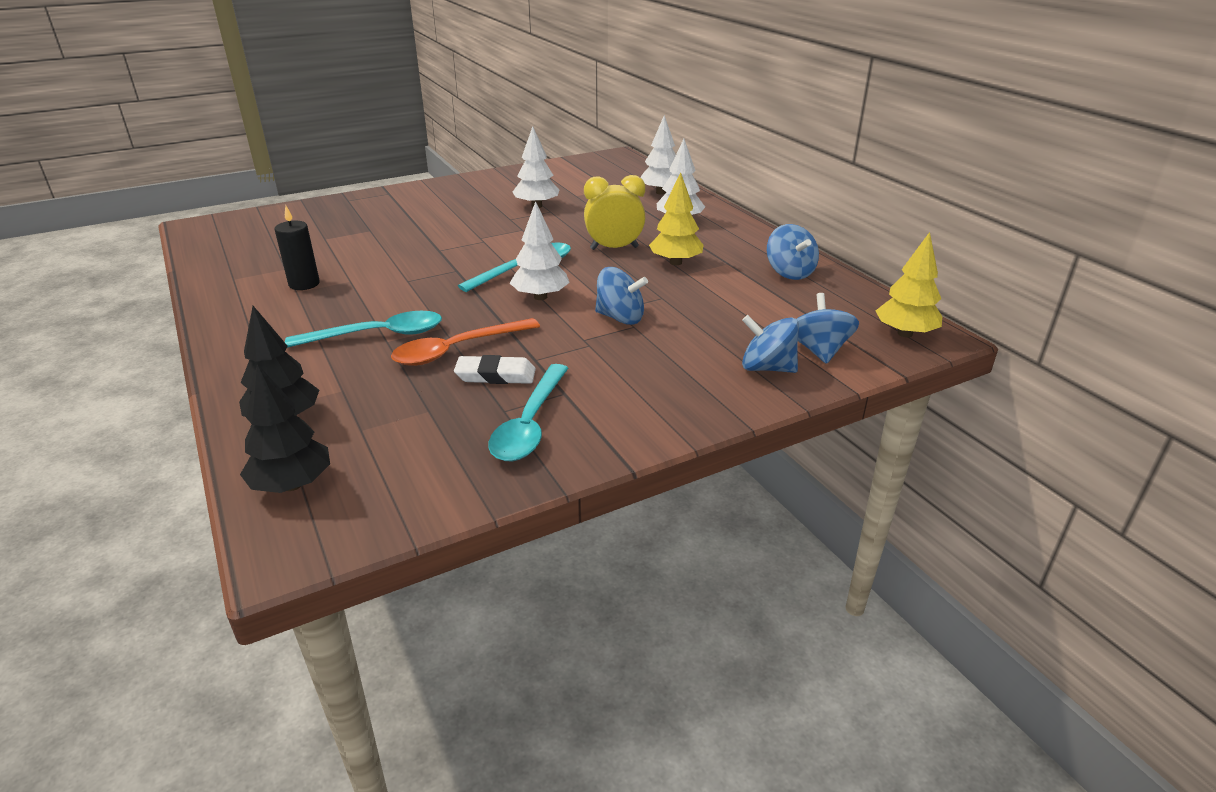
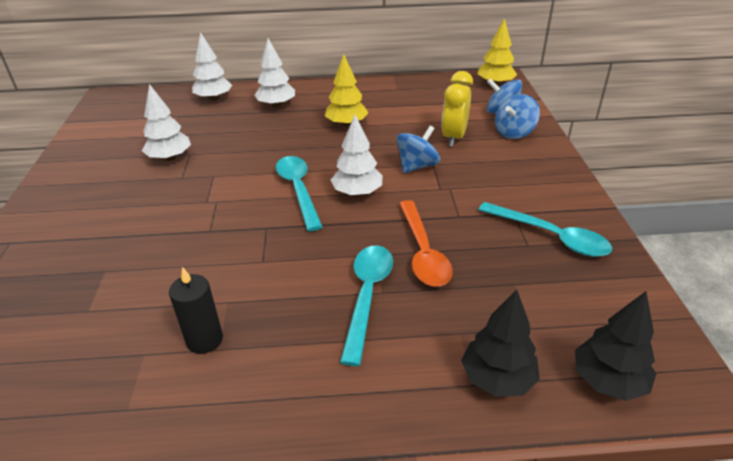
camera: 65 degrees left, 5 degrees up
(495, 375) = (474, 239): white eraser -> none
(614, 248) = (298, 142): yellow clock -> yellow clock (454, 137)
(789, 272) = (396, 92): blue spinning top -> none

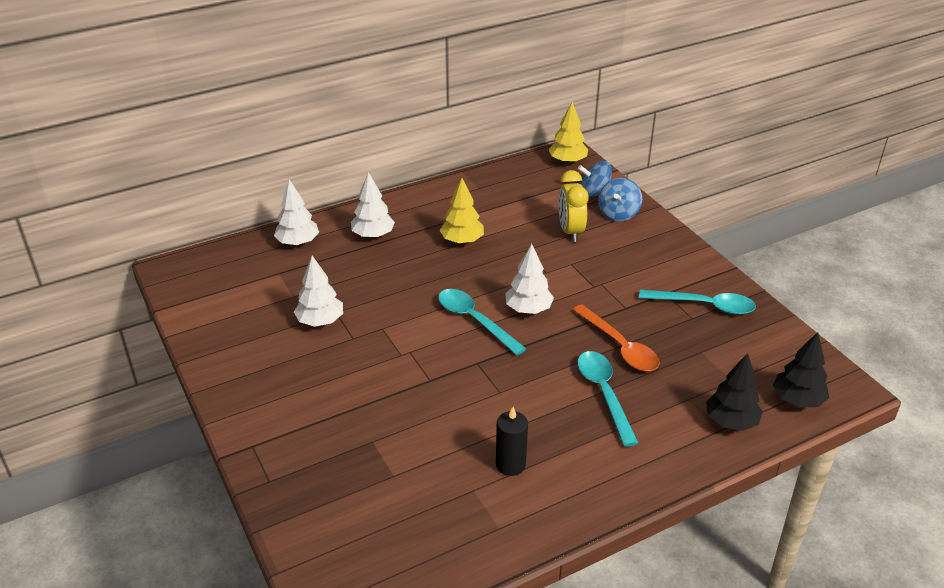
camera: 25 degrees left, 0 degrees up
(417, 166) = (559, 269): blue spinning top -> none

